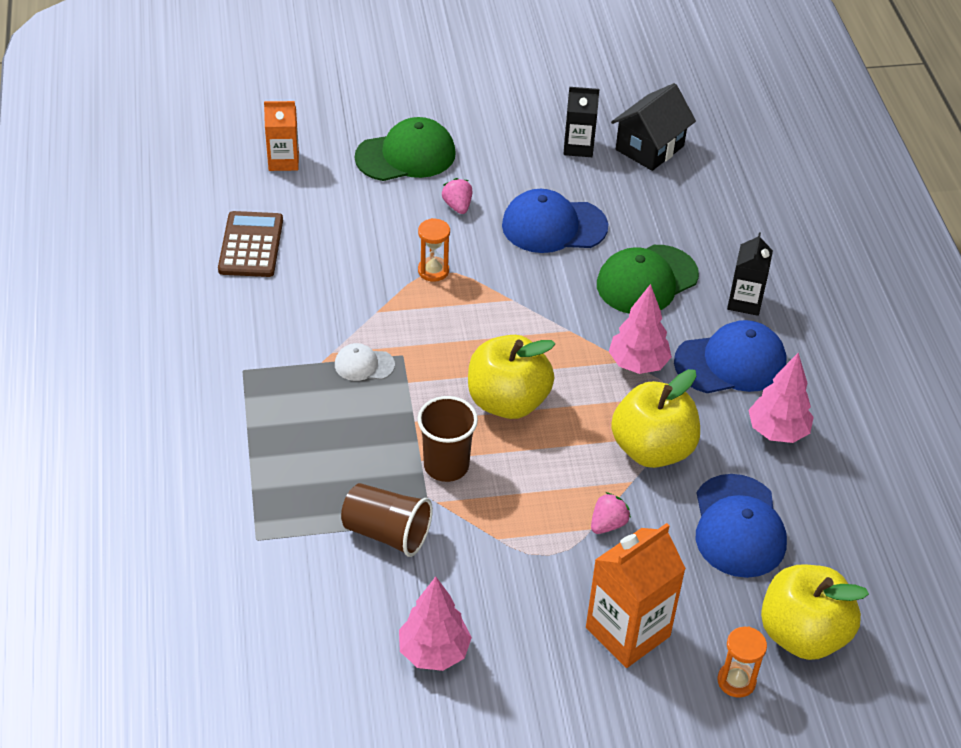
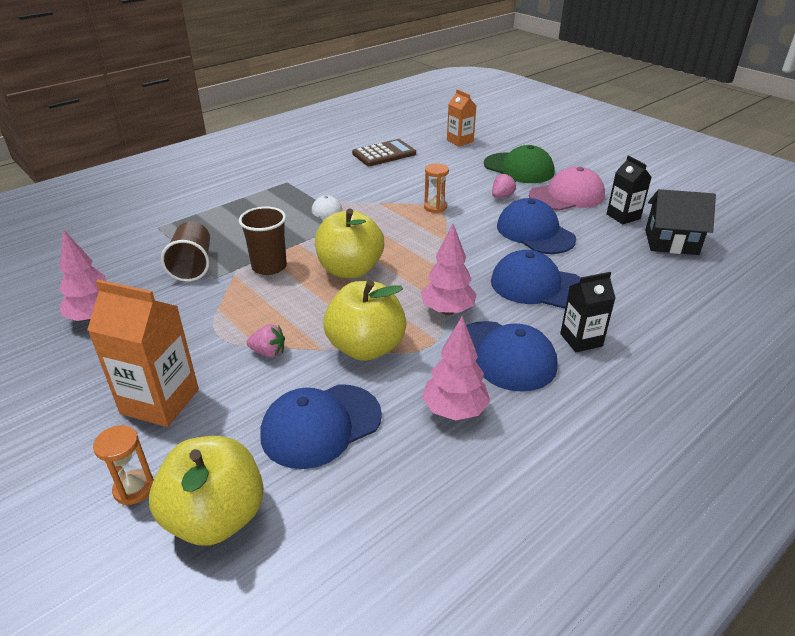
camera: 60 degrees right, 10 degrees down
(502, 158) = (567, 196): none -> pink cap
(646, 280) = (538, 286): green cap -> blue cap

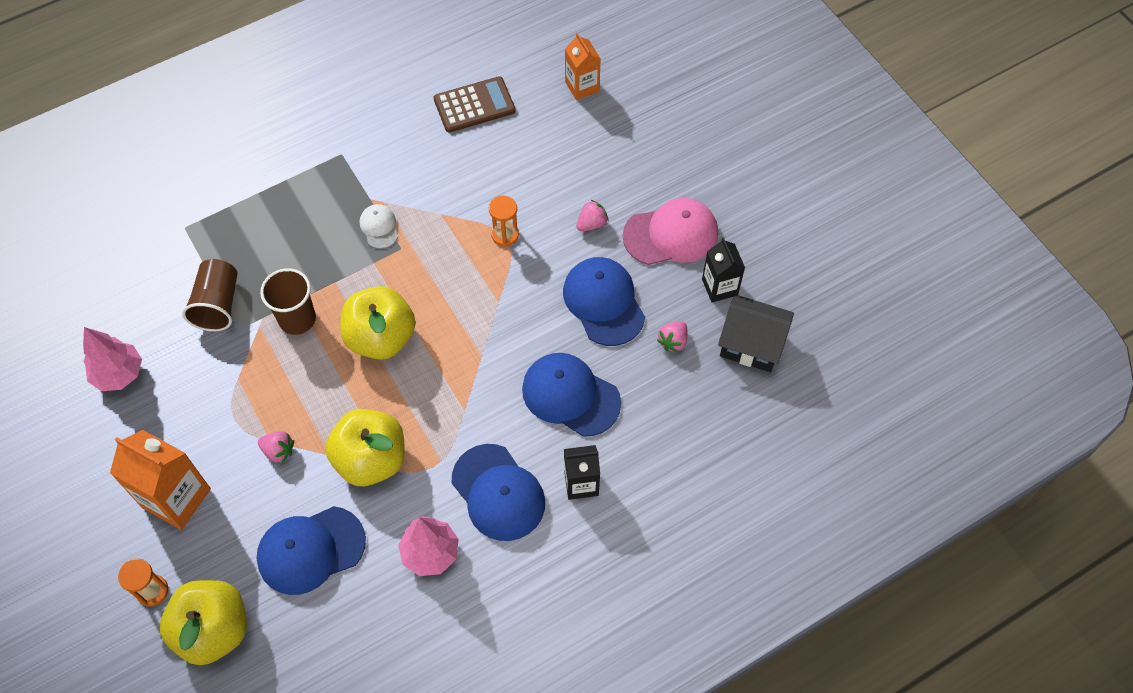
camera: 10 degrees right, 25 degrees up
(447, 310) = (464, 419): pink tree -> none
(519, 168) = (635, 165): green cap -> none
(606, 247) = (673, 341): none -> pink strawberry

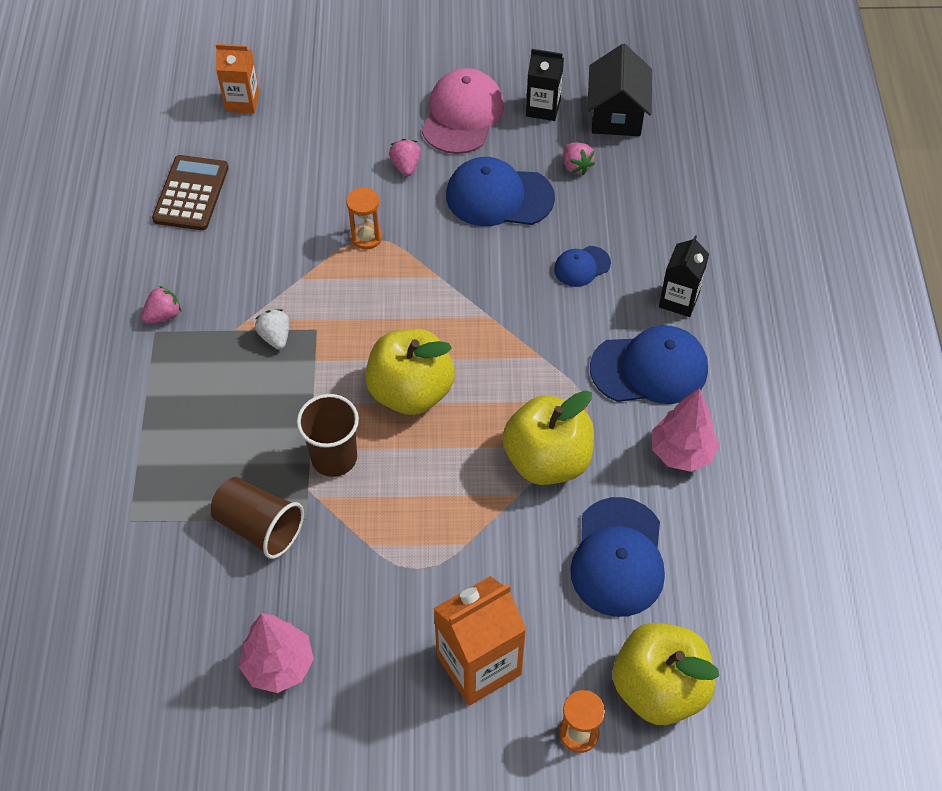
camera: 60 degrees left, 5 degrees down
(278, 451) = (484, 540): pink strawberry -> pink strawberry (163, 315)
(379, 227) = (275, 337): white cap -> white strawberry
(570, 395) = (582, 266): blue cap -> blue cap, size x0.52
(751, 344) = (616, 115): black house -> black house turned 45 degrees counterclockwise

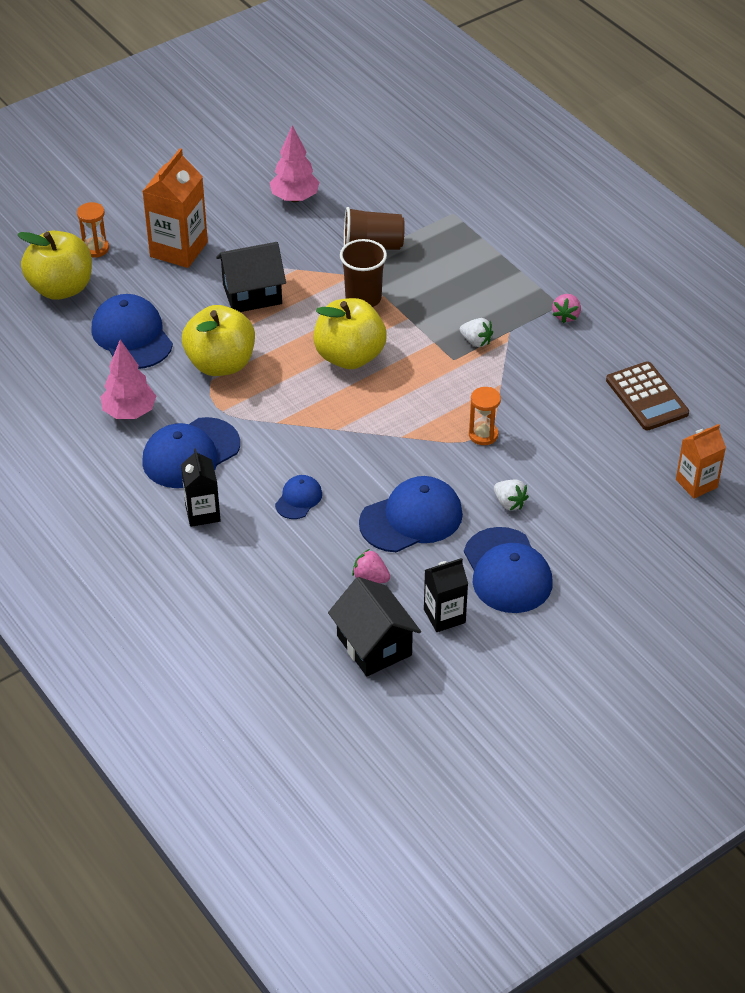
camera: 145 degrees right, 10 degrees down
(406, 166) = (509, 503): pink strawberry -> white strawberry
(445, 537) = (252, 294): none -> black house
(462, 115) = (507, 571): pink cap -> blue cap

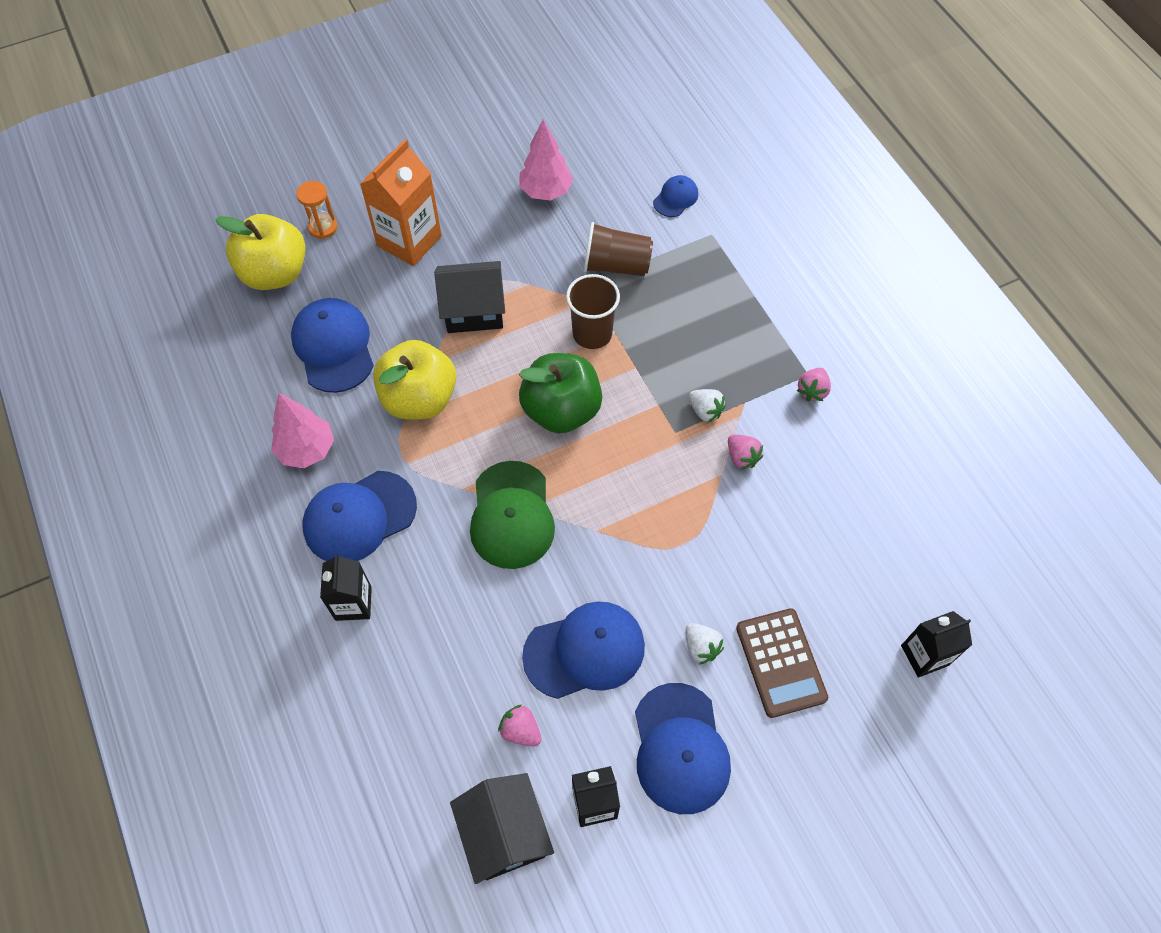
camera: 10 degrees right, 15 degrees up
(298, 499) = (463, 601): blue cap -> blue cap (675, 198)
(325, 435) = (511, 515): none -> green cap
(349, 356) = (561, 410): yellow apple -> green apple
(483, 435) = (689, 543): orange hourglass -> none
(515, 370) = (742, 457): none -> pink strawberry
(647, 397) = (886, 519): brown calculator -> brown calculator (781, 662)
(696, 483) = (924, 655): orange carton -> black carton

